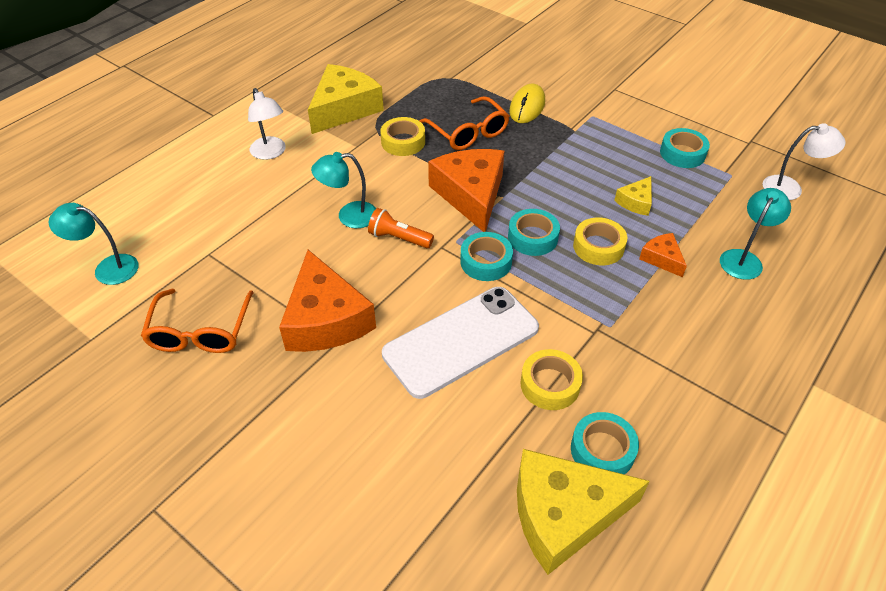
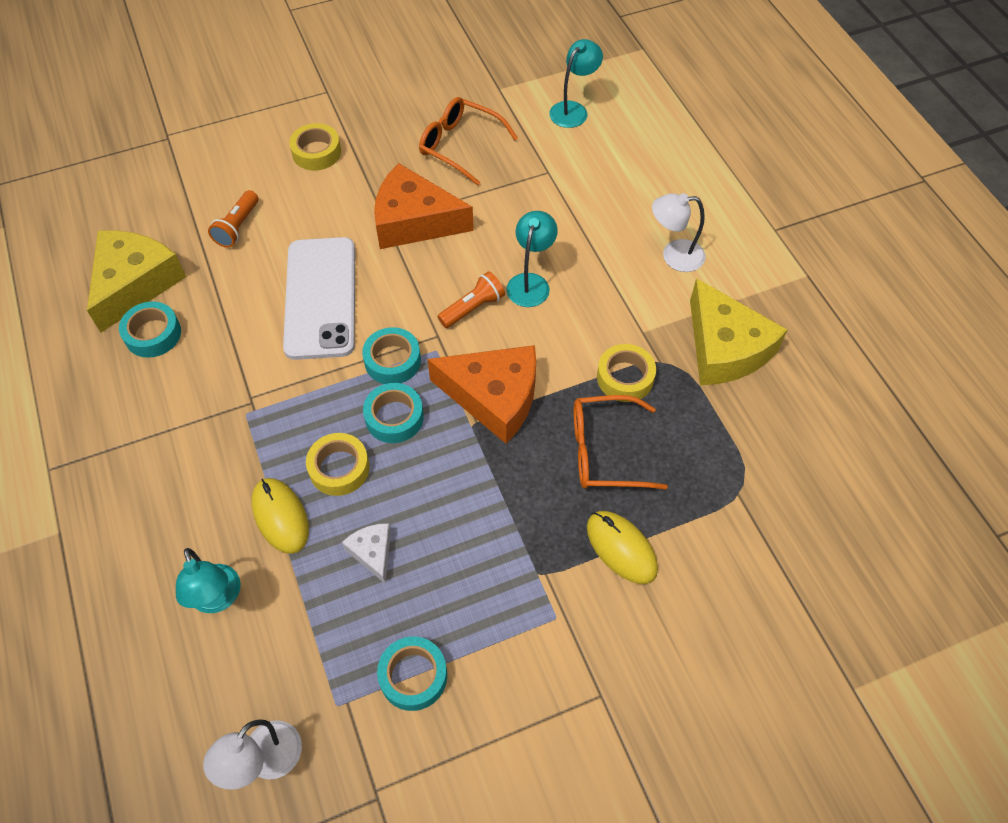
camera: 120 degrees right, 10 degrees up
(424, 465) = (237, 227): none -> orange flashlight
(550, 384) = (231, 334): yellow tape -> yellow tape (316, 152)
(635, 202) = (372, 552): yellow cheese -> white cheese
(662, 258) = (280, 516): orange cheese -> yellow mouse

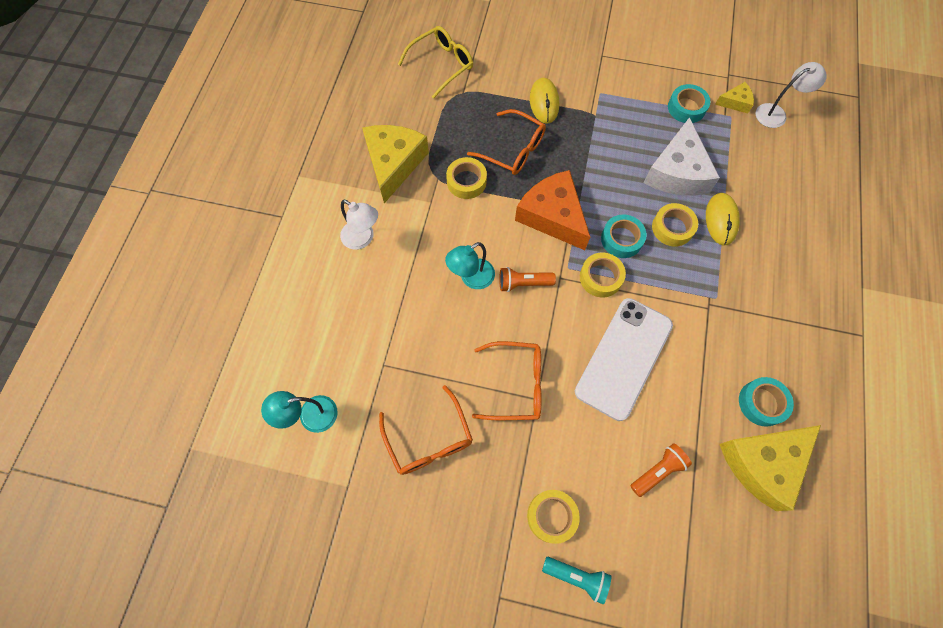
camera: 145 degrees left, 10 degrees up
(218, 599) = (775, 196): turquoise lamp -> none
(272, 129) = (577, 577): none -> turquoise flashlight
(341, 740) = (735, 102): none -> yellow cheese
(372, 552) = (677, 172): white cheese -> white cheese, size x2.09
(392, 361) = (600, 277): turquoise tape -> yellow tape
(414, 221) = (516, 384): orange cheese -> orange glasses
(805, 517) = (441, 65): none -> yellow glasses

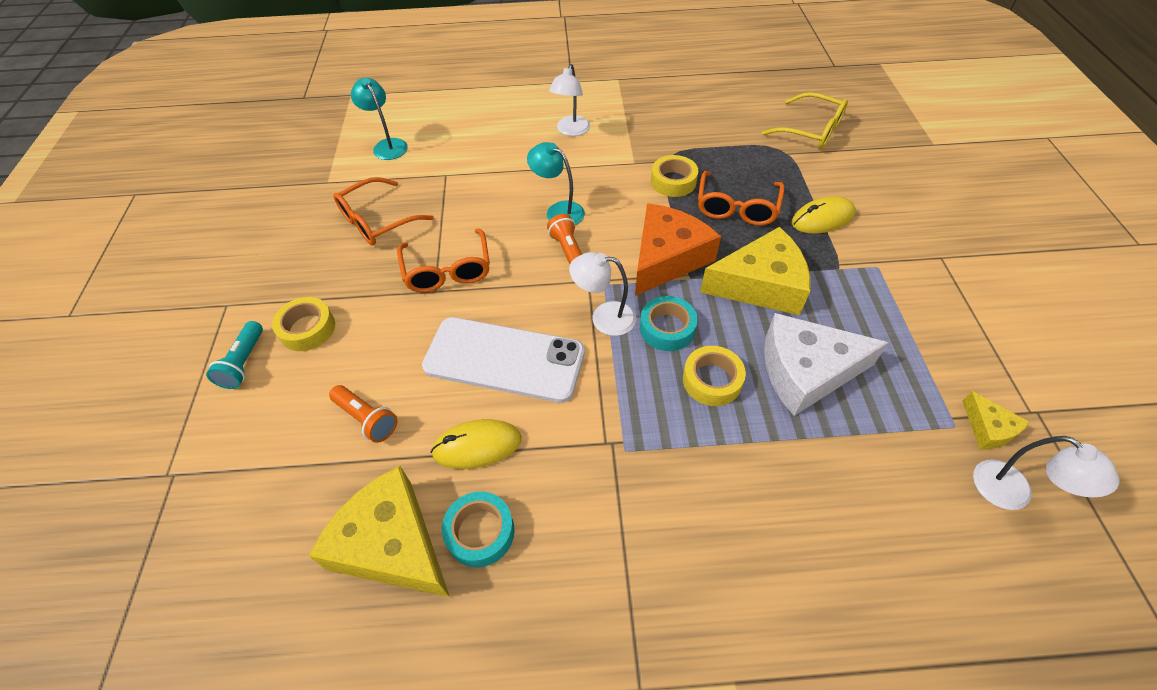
camera: 75 degrees right, 15 degrees down
(394, 163) = (665, 129): yellow cheese -> yellow cheese (761, 285)
(600, 277) = (604, 317): yellow tape -> white lamp
(686, 108) = (927, 365): turquoise tape -> none
(721, 220) = (756, 438): yellow mouse -> yellow mouse (477, 446)

